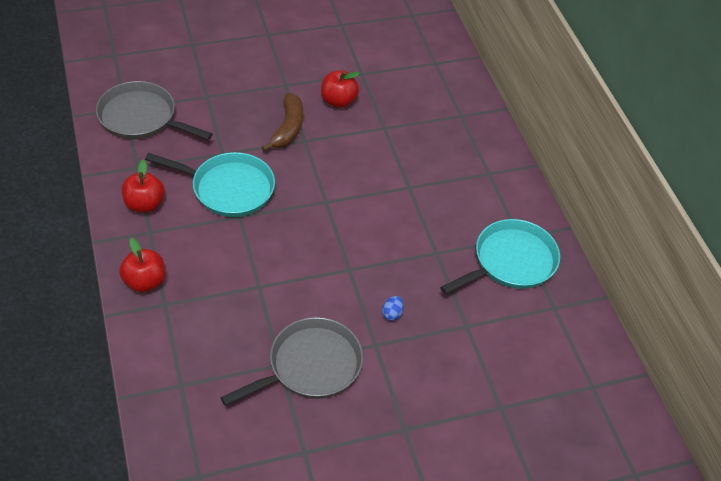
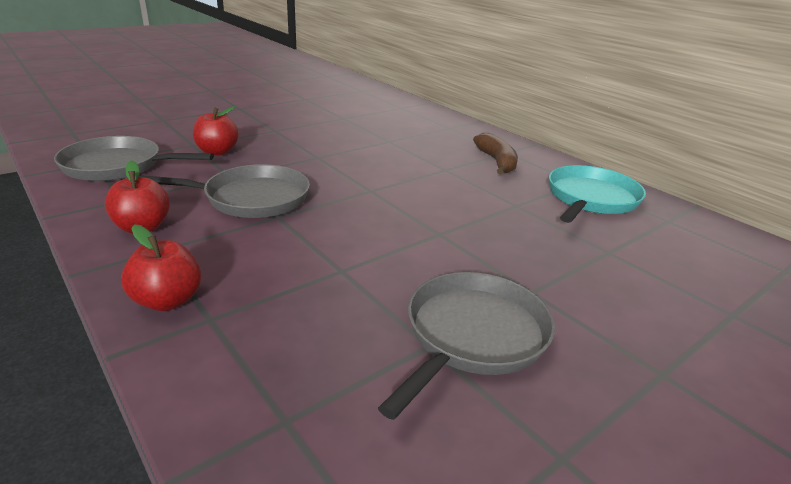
camera: 20 degrees left, 20 degrees down
(229, 188) = (251, 198): turquoise pan -> grey pan
(288, 128) = (294, 152): brown banana -> brown banana (497, 162)
(338, 101) = (333, 133): red apple -> red apple (217, 152)
(392, 314) = (522, 260): blue egg -> none

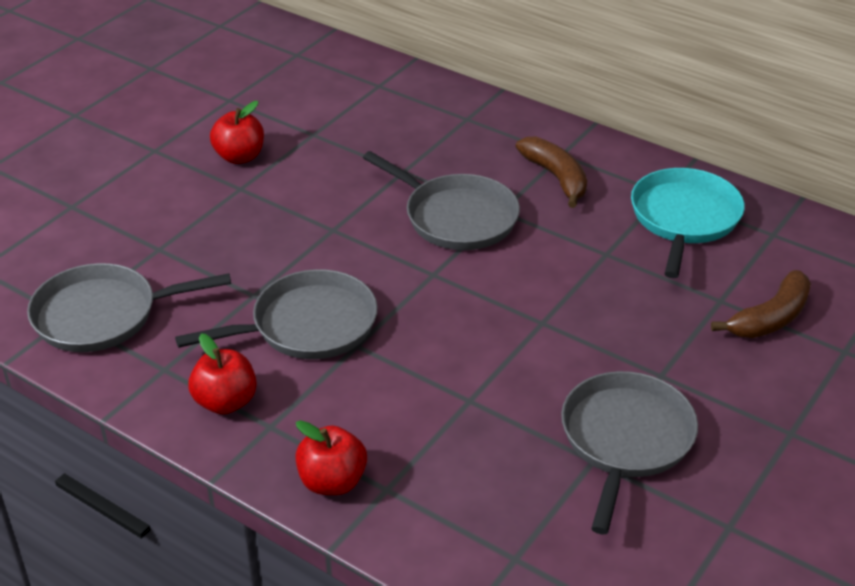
camera: 15 degrees left, 10 degrees up
(217, 152) = (201, 254): red apple -> red apple (239, 157)
(409, 167) = (456, 217): none -> grey pan
(655, 274) = (770, 318): none -> brown banana

